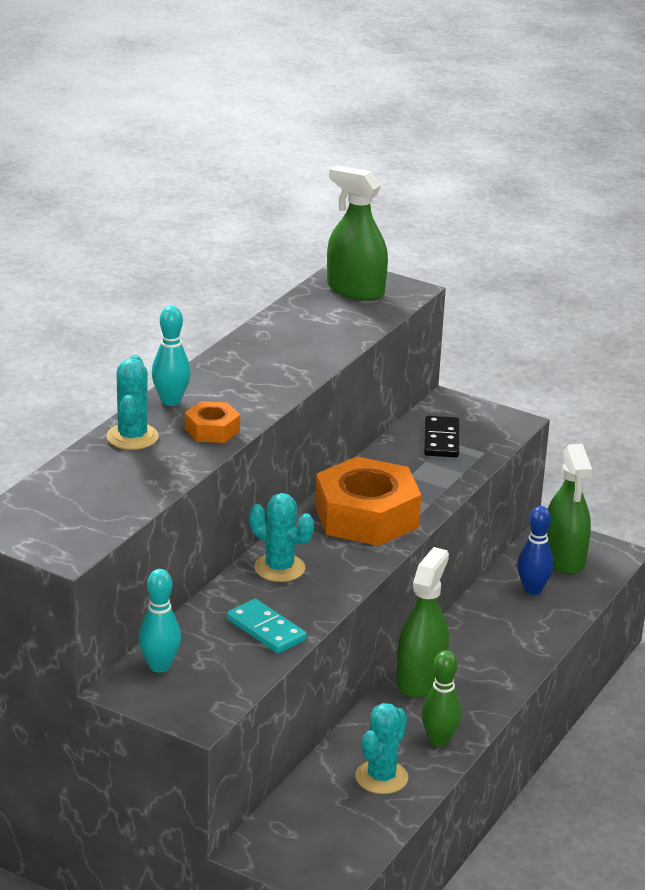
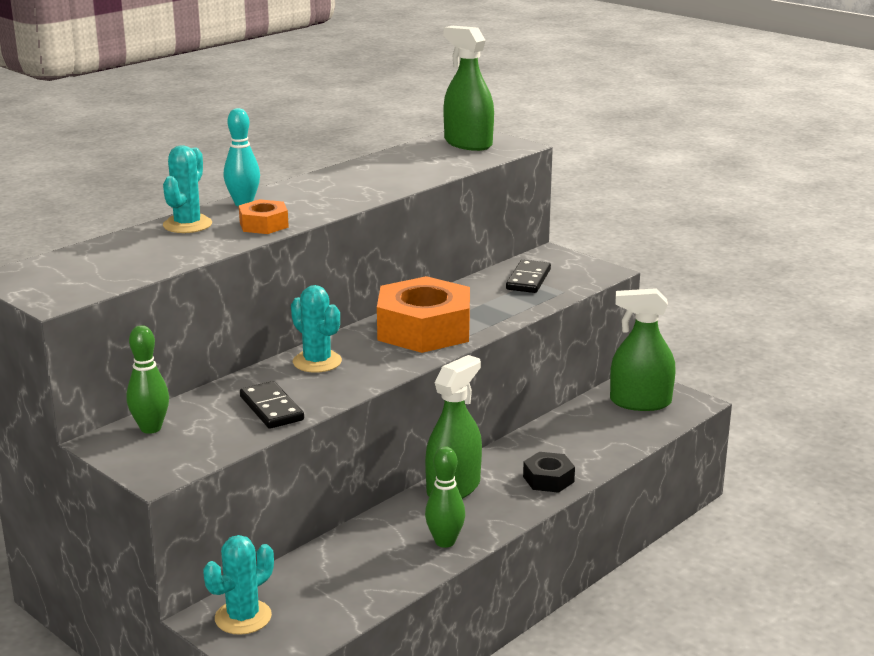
camera: 15 degrees right, 5 degrees down
(159, 666) = (151, 428): turquoise bowling pin -> green bowling pin
(266, 630) = (271, 408): turquoise domino -> black domino
(381, 777) = (370, 568): turquoise cactus -> turquoise cactus (243, 617)
(509, 659) = (548, 479): none -> black nut
(532, 590) = (598, 424): blue bowling pin -> none
(564, 558) = (640, 402): green spray bottle -> green spray bottle turned 90 degrees clockwise

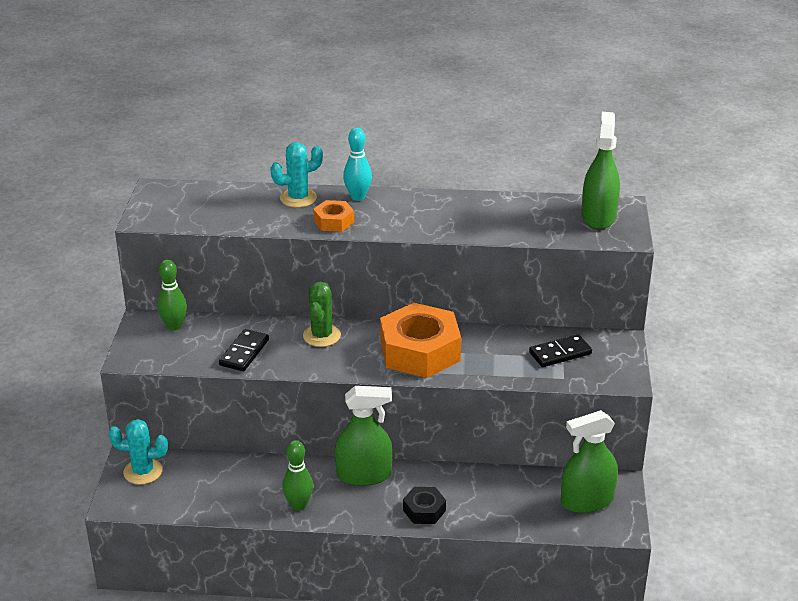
camera: 50 degrees right, 10 degrees up
(317, 362) = (321, 336): turquoise cactus -> green cactus
(640, 402) = (587, 501): green spray bottle -> green spray bottle turned 75 degrees counterclockwise

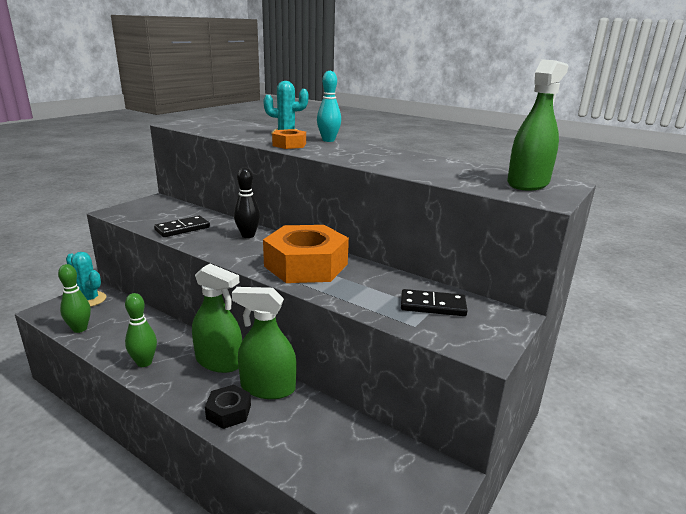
camera: 30 degrees right, 10 degrees down
(174, 326) = (167, 206): green bowling pin -> green bowling pin (80, 329)
(321, 336) = (248, 235): green cactus -> black bowling pin
(587, 501) = (393, 479): green spray bottle -> green spray bottle (268, 388)

